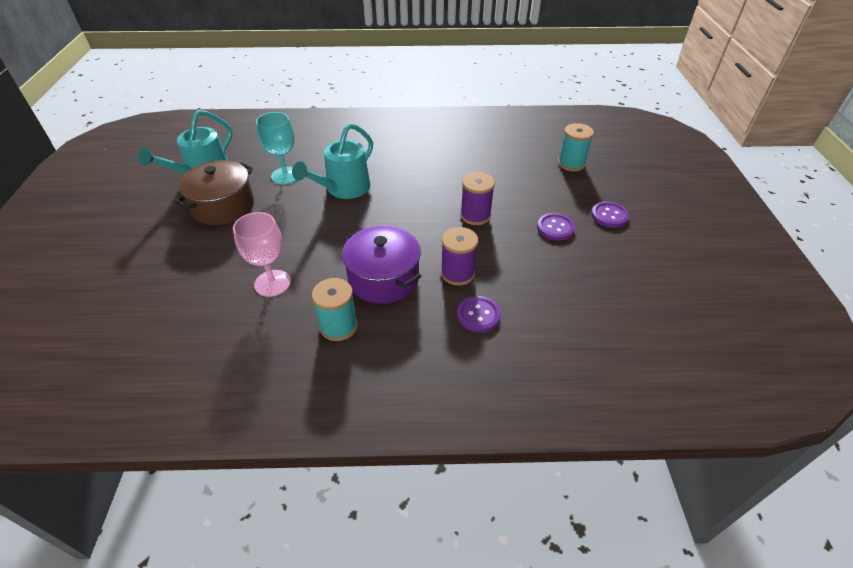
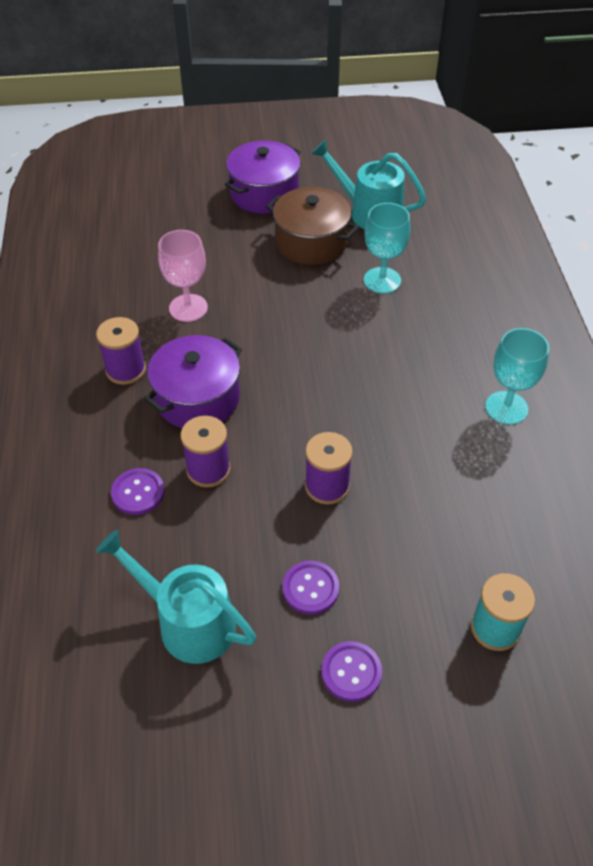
camera: 85 degrees right, 5 degrees up
(139, 230) = (264, 193): none -> purple pot
(338, 326) = (126, 370): turquoise spool -> purple spool
(343, 189) = (363, 339): turquoise watering can -> turquoise watering can (187, 621)
(418, 141) = (506, 408): none -> turquoise goblet

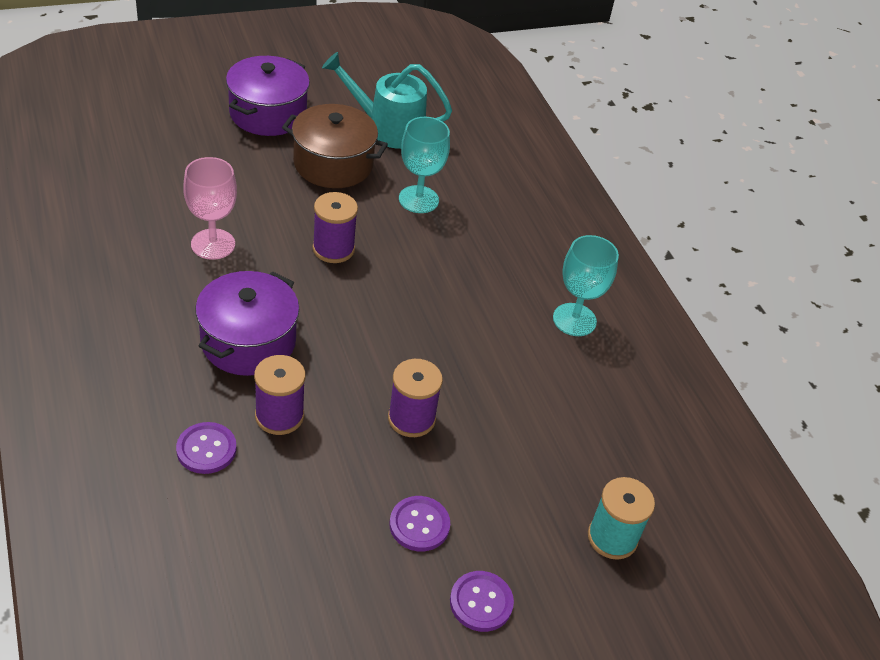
camera: 20 degrees left, 5 degrees down
(126, 370) = (158, 318): purple spool -> purple spool (333, 249)
(187, 621) = (296, 577): turquoise watering can -> none

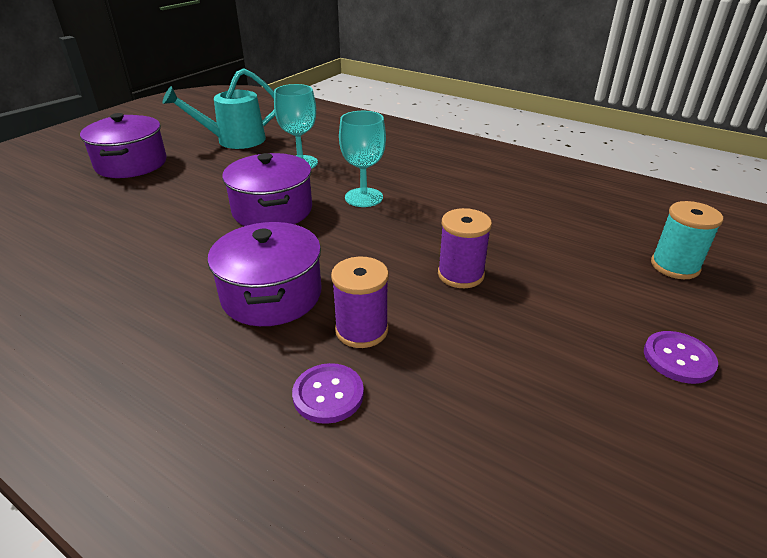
camera: 30 degrees left, 10 degrees down
(213, 244) = (166, 250): pink goblet -> none
(333, 164) = (215, 169): brown pot -> none
(333, 249) = (272, 210): purple spool -> purple pot
(419, 525) = (564, 336): purple button -> none
(574, 320) = (478, 175): turquoise goblet -> turquoise goblet (363, 197)

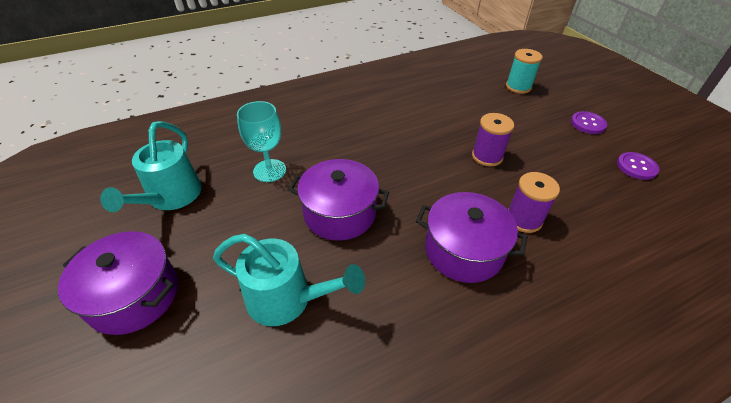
camera: 60 degrees left, 10 degrees up
(154, 218) = (288, 299): none -> turquoise watering can
(328, 394) = (579, 255): purple button -> purple button (636, 167)
(363, 197) = (361, 158): turquoise goblet -> none

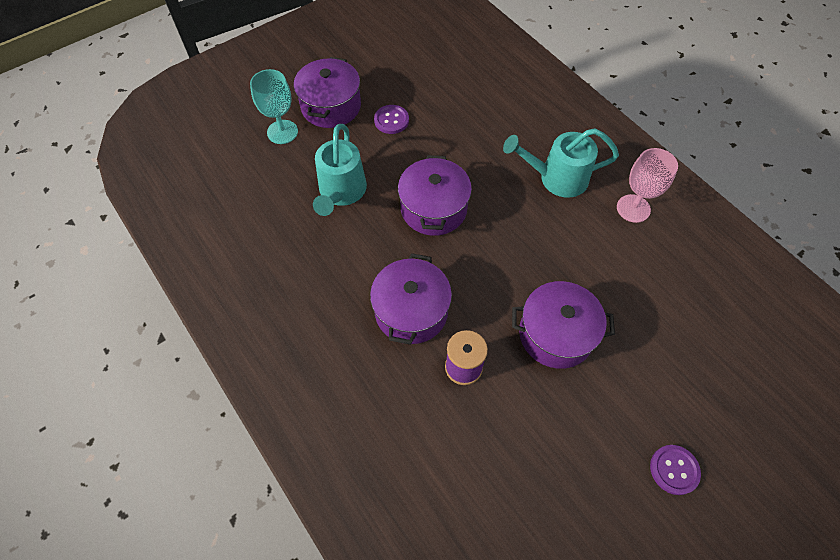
camera: 80 degrees right, 15 degrees up
(171, 198) = (422, 90): turquoise watering can -> turquoise watering can (556, 178)
(269, 170) = (473, 144): turquoise goblet -> turquoise goblet (282, 132)
(375, 96) = (633, 208): none -> pink goblet
(487, 156) = (556, 334): purple spool -> purple pot
(518, 87) = (735, 381): turquoise spool -> none
(636, 167) = (593, 517): purple button -> purple button (391, 120)

